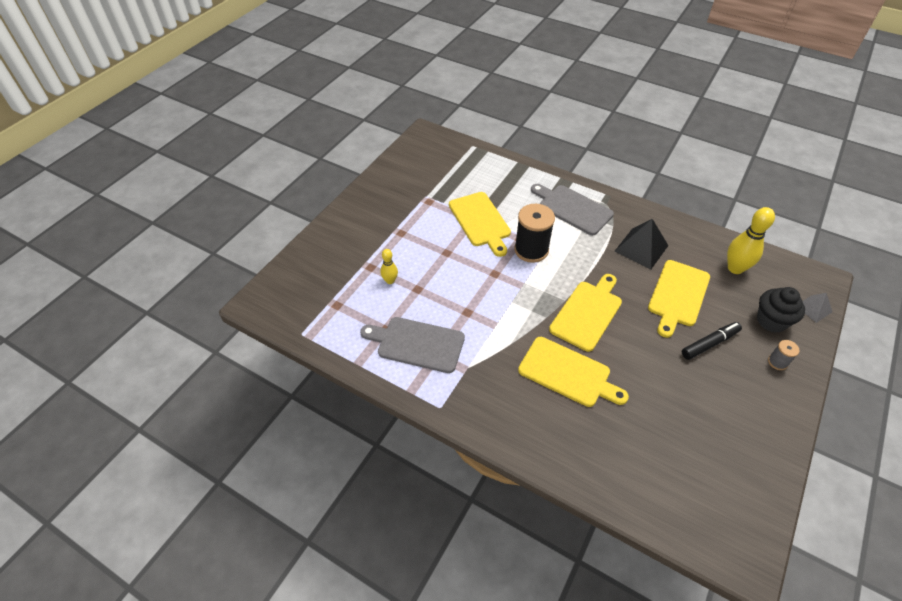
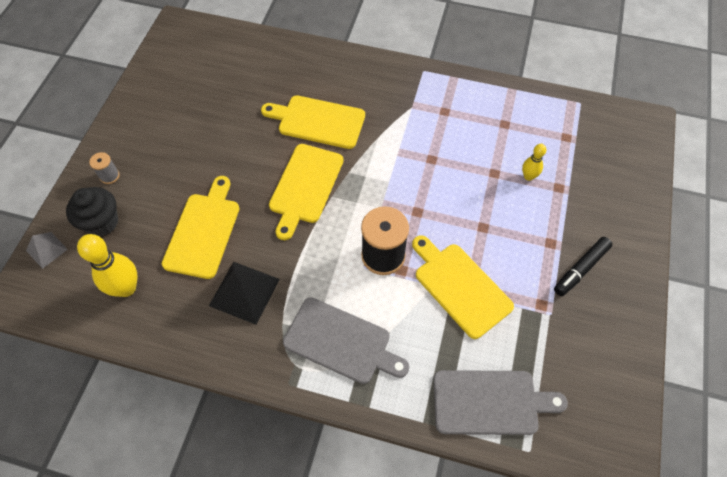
camera: 165 degrees right, 10 degrees up
(417, 344) = (467, 117): grey cutting board -> grey cutting board (490, 402)
(709, 344) = (176, 180): black marker -> black marker (580, 269)

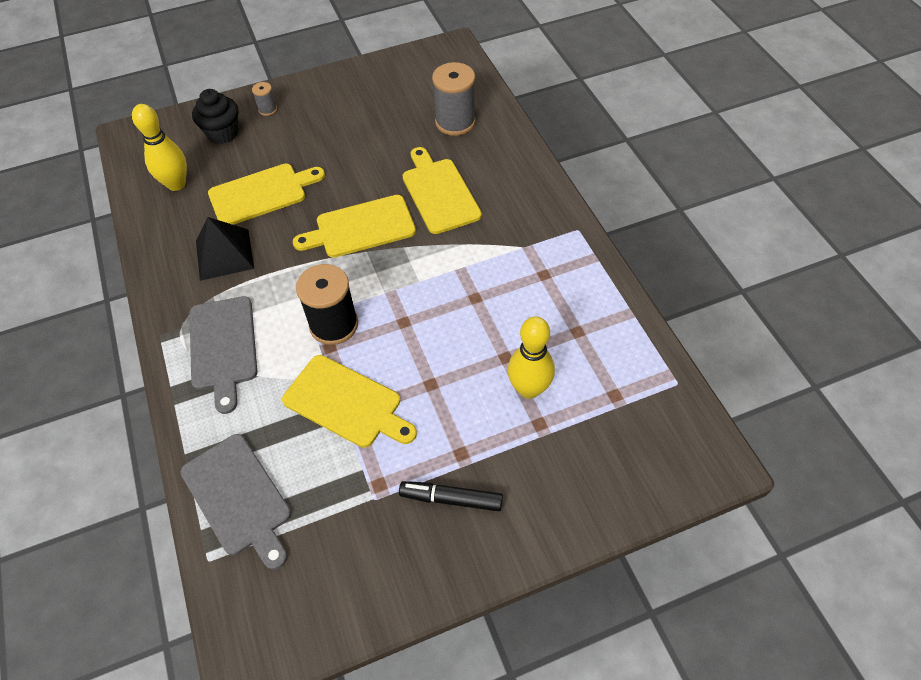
camera: 55 degrees right, 5 degrees down
(46, 250) = (176, 122): grey pyramid -> none
(258, 71) = (455, 122): none -> grey spool
(460, 286) = (346, 403): yellow cutting board -> yellow cutting board turned 105 degrees clockwise
(528, 176) = (529, 389): yellow bowling pin -> yellow bowling pin, size x1.82

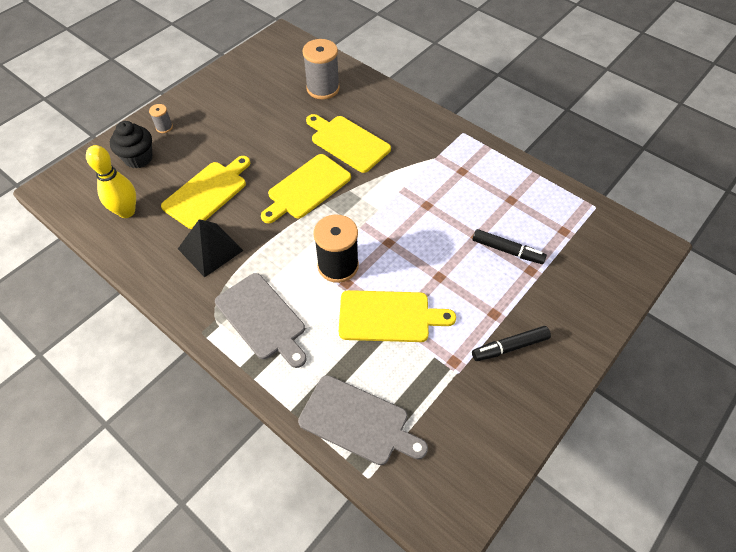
camera: 30 degrees left, 0 degrees up
(529, 389) = (507, 251): yellow bowling pin -> black marker

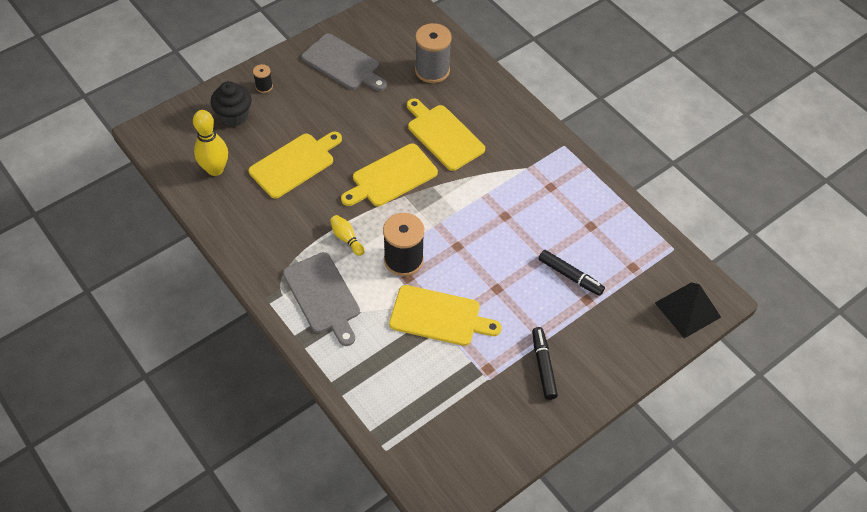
camera: 10 degrees right, 0 degrees up
(164, 127) = (264, 86): grey spool -> black spool
(210, 249) = (287, 221): black pyramid -> black pyramid (687, 310)
(275, 255) = (346, 238): none -> yellow bowling pin
(358, 421) = (388, 402): grey cutting board -> grey cutting board (343, 64)
(509, 347) = (543, 366): black marker -> black marker turned 90 degrees clockwise

